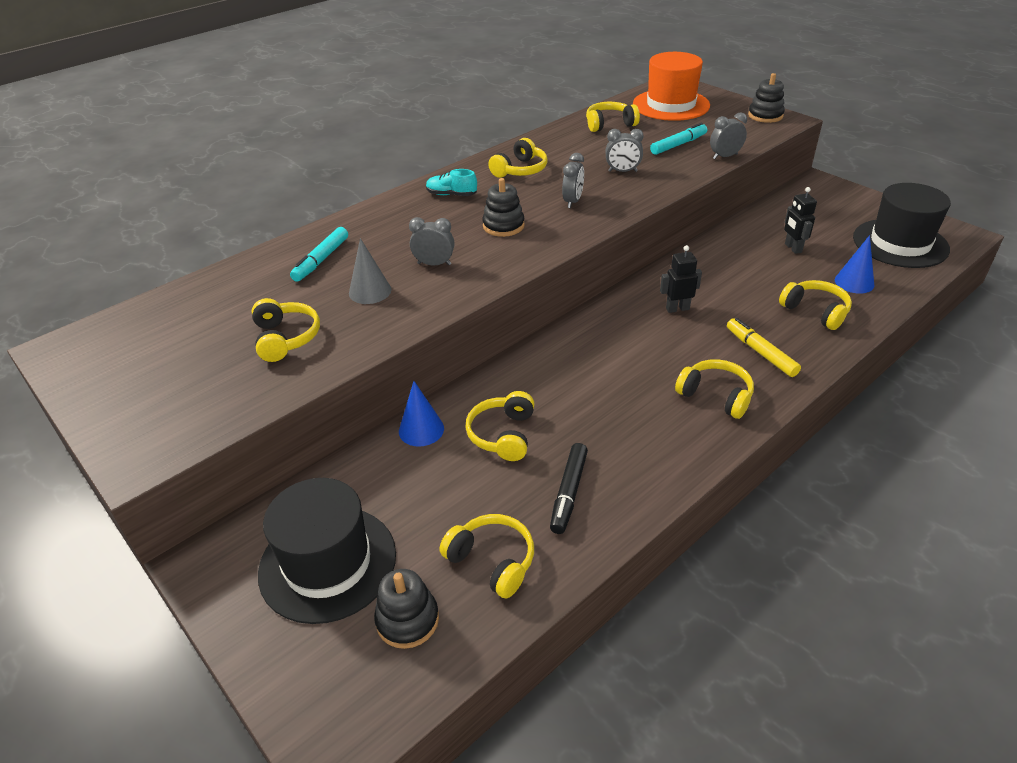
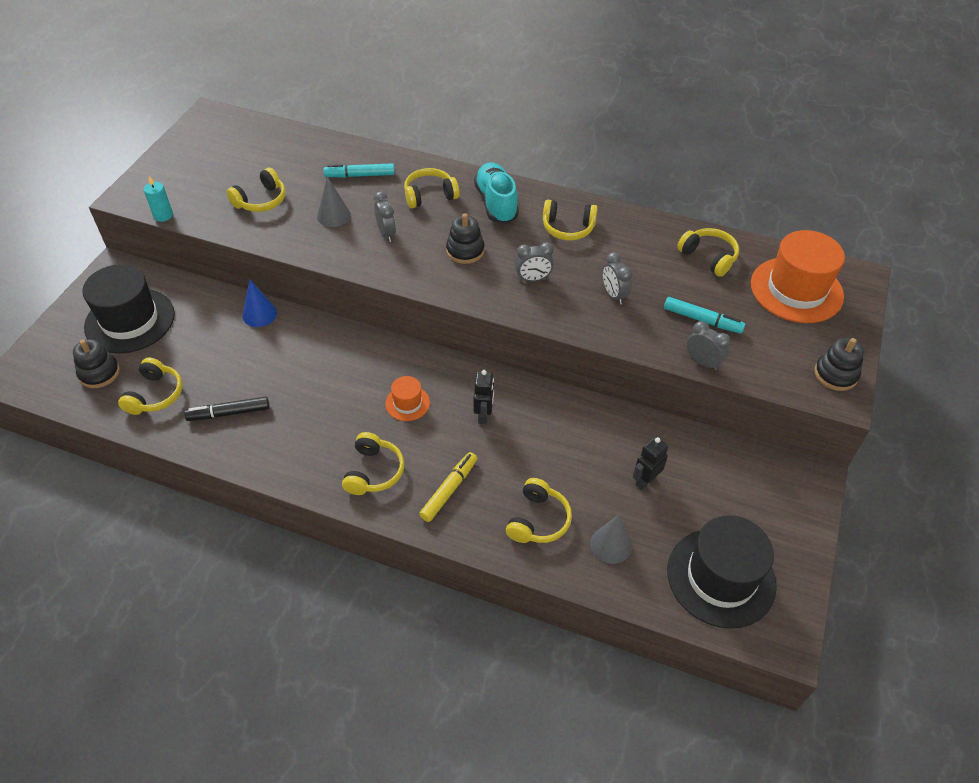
camera: 60 degrees right, 10 degrees up
(221, 430) = (163, 215): none -> turquoise candle
(451, 194) = (496, 203): turquoise shoe -> turquoise shoe, size x1.70
(503, 435) = (272, 358): yellow headphones -> yellow headphones (429, 195)
(634, 350) = (407, 403): none -> orange hat
(677, 308) = (483, 415): black robot -> black robot turned 45 degrees clockwise
(854, 282) = (611, 545): blue cone -> grey cone

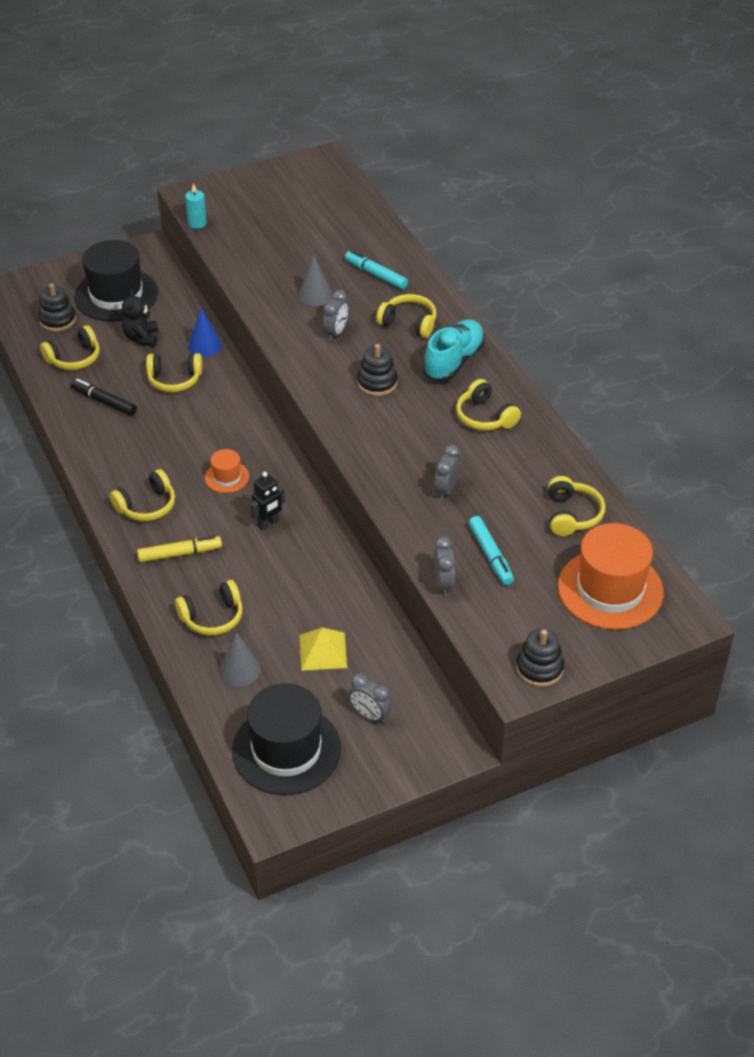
camera: 45 degrees right, 5 degrees down
(197, 341) = (141, 338): none -> black teddy bear
(261, 200) = (277, 252): yellow headphones -> yellow headphones (174, 379)
(533, 279) = (399, 437): grey clock -> grey clock (370, 715)
(645, 481) = (323, 651): black robot -> yellow pyramid

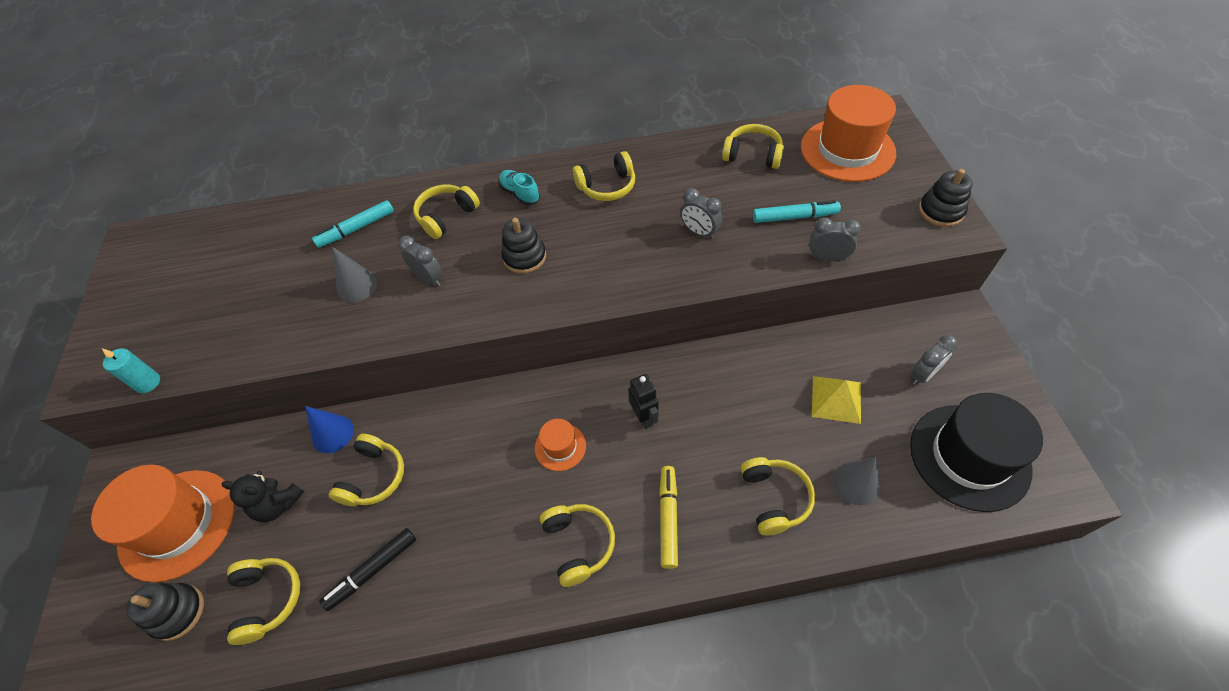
camera: 70 degrees left, 10 degrees up
(116, 295) = (177, 524): black hat -> orange hat
(454, 361) = (520, 193): turquoise shoe -> turquoise shoe, size x0.59

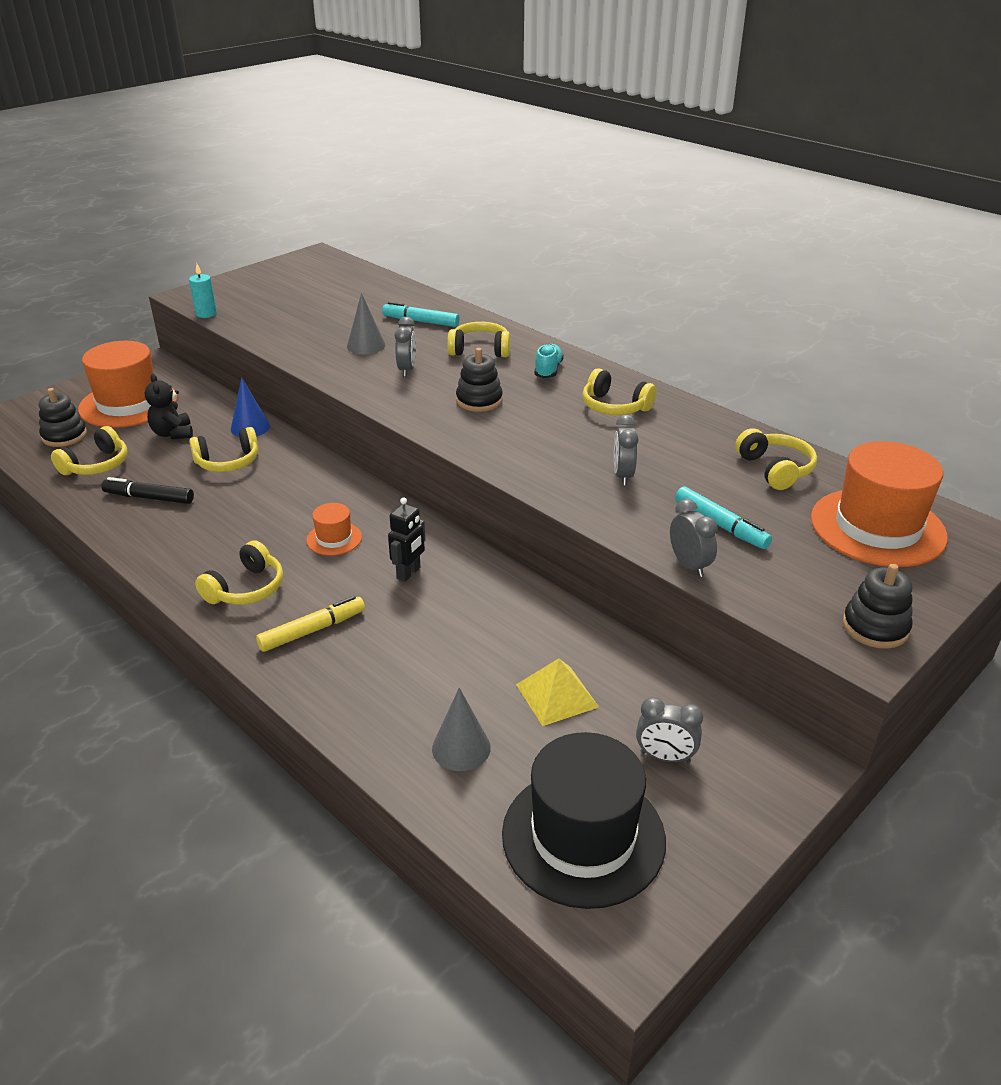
camera: 50 degrees right, 20 degrees down
(774, 498) = (391, 692): yellow headphones -> none

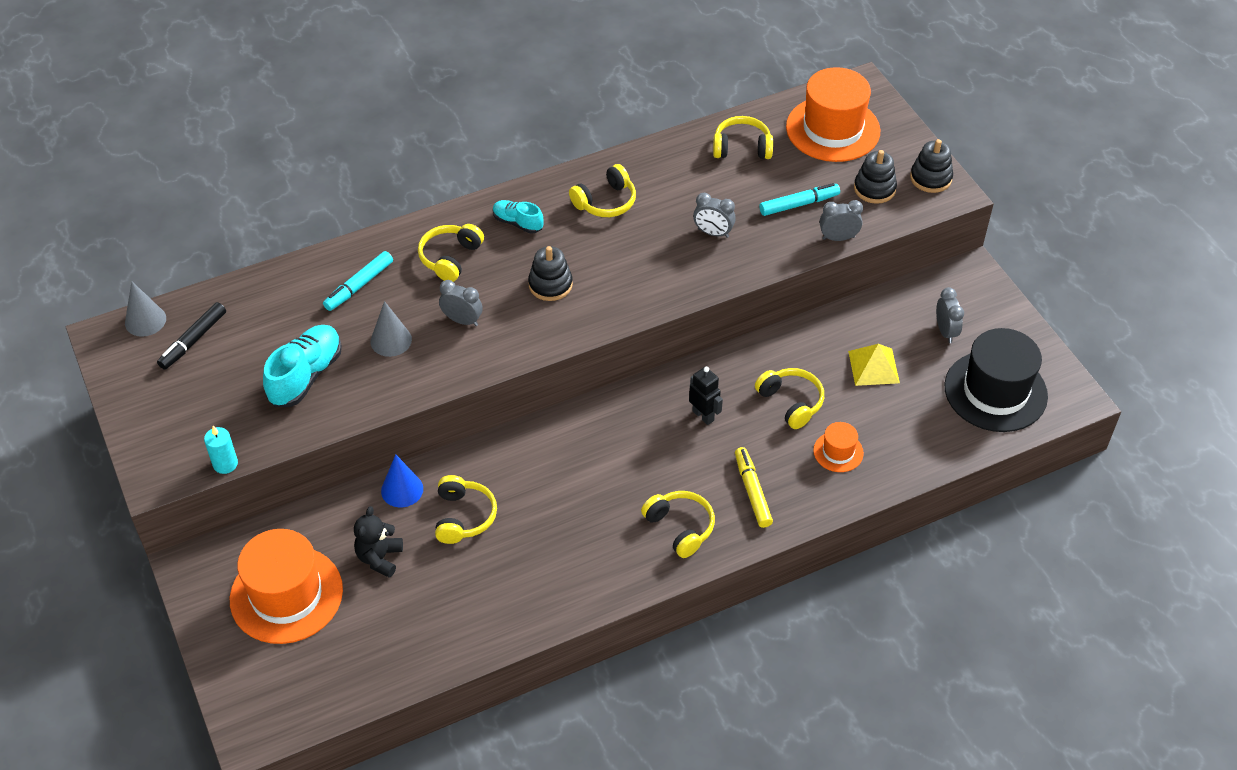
camera: 70 degrees left, 15 degrees up
(64, 436) = (331, 658): black stacking toy -> black stacking toy (874, 189)
(96, 465) = (413, 630): yellow headphones -> yellow headphones (791, 402)
(149, 498) = (500, 587): black marker -> black marker (193, 340)
(173, 433) = (379, 558): black teddy bear -> black teddy bear turned 105 degrees clockwise
(309, 322) = (306, 376): none -> turquoise shoe
(334, 539) = (633, 455): orange hat -> orange hat (838, 452)
(461, 748) = (906, 431): grey cone -> grey cone (145, 320)
(665, 757) = (945, 331): grey clock -> grey clock turned 45 degrees counterclockwise

